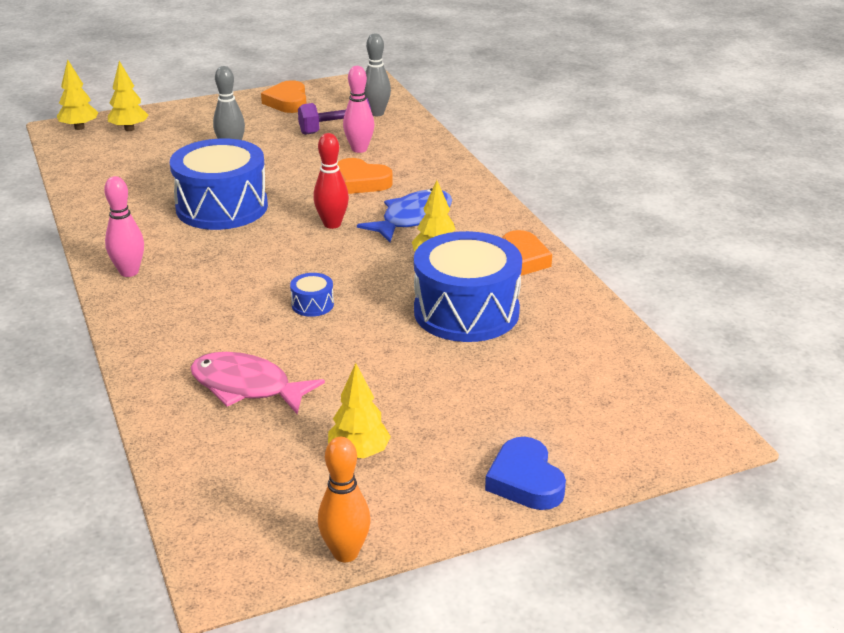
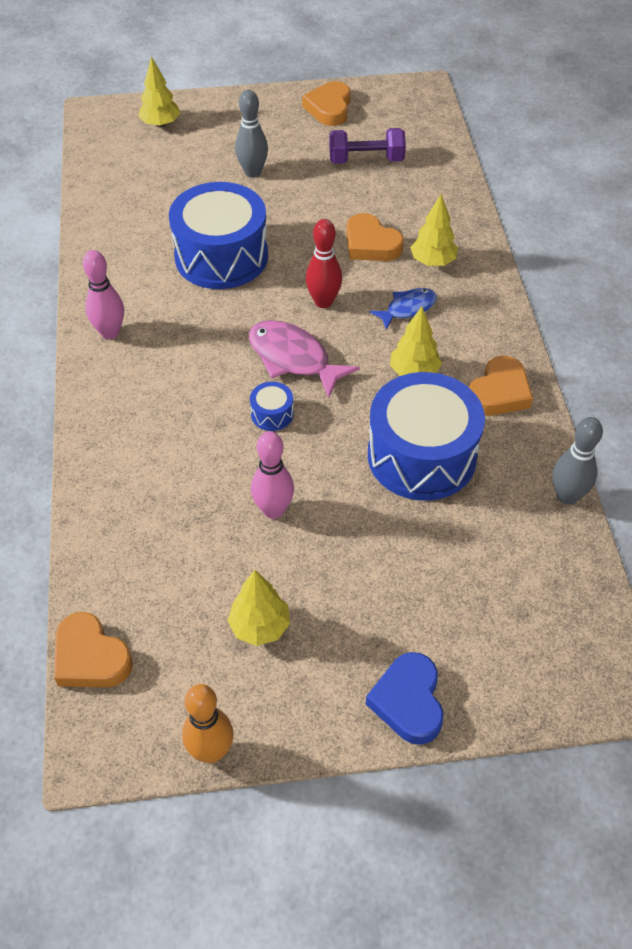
camera: 15 degrees right, 20 degrees up
(79, 128) = (113, 114): yellow tree -> yellow tree (432, 262)
(193, 506) = (90, 657): none -> orange heart
(247, 387) = (179, 514): pink fish -> pink fish (293, 358)
(359, 149) = (383, 194): pink bowling pin -> pink bowling pin (273, 510)
(376, 113) = (417, 141): grey bowling pin -> grey bowling pin (567, 496)
(412, 218) = (407, 309): blue fish -> blue fish, size x0.62

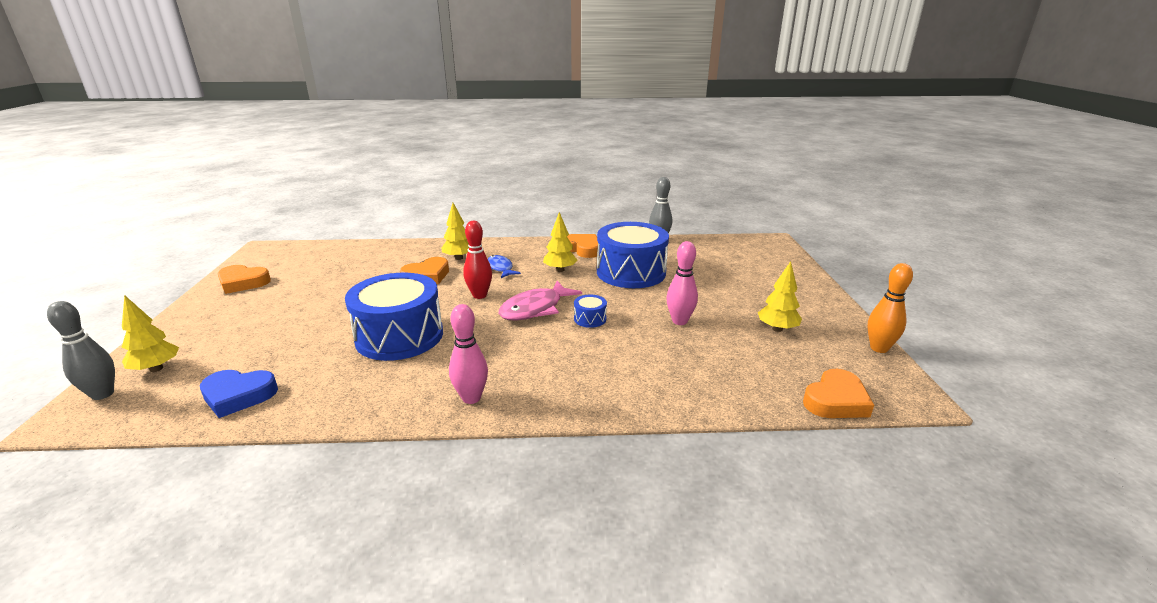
camera: 85 degrees left, 25 degrees down
(253, 172) = (295, 319): grey bowling pin -> grey bowling pin (102, 394)
(366, 160) = (328, 272): purple dumbbell -> none
(408, 701) = (807, 287): blue heart -> blue heart (238, 396)

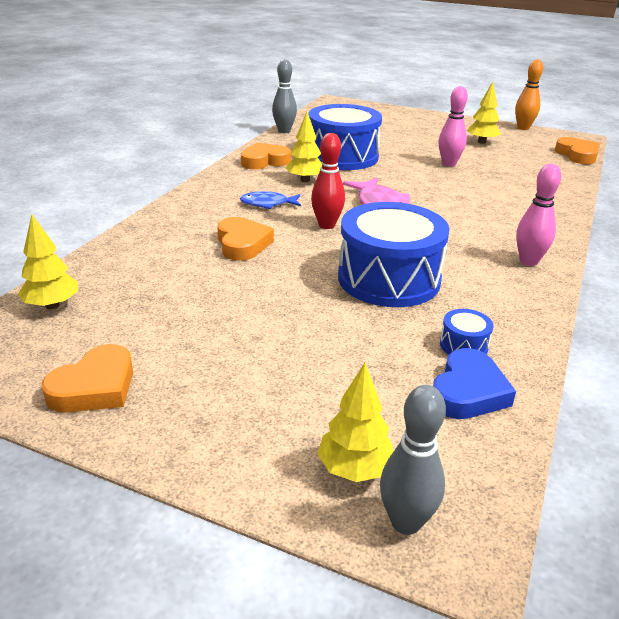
camera: 65 degrees left, 5 degrees up
(459, 258) = (210, 219): yellow tree -> yellow tree (52, 305)
(590, 319) = (420, 191): blue drum -> blue drum (463, 345)

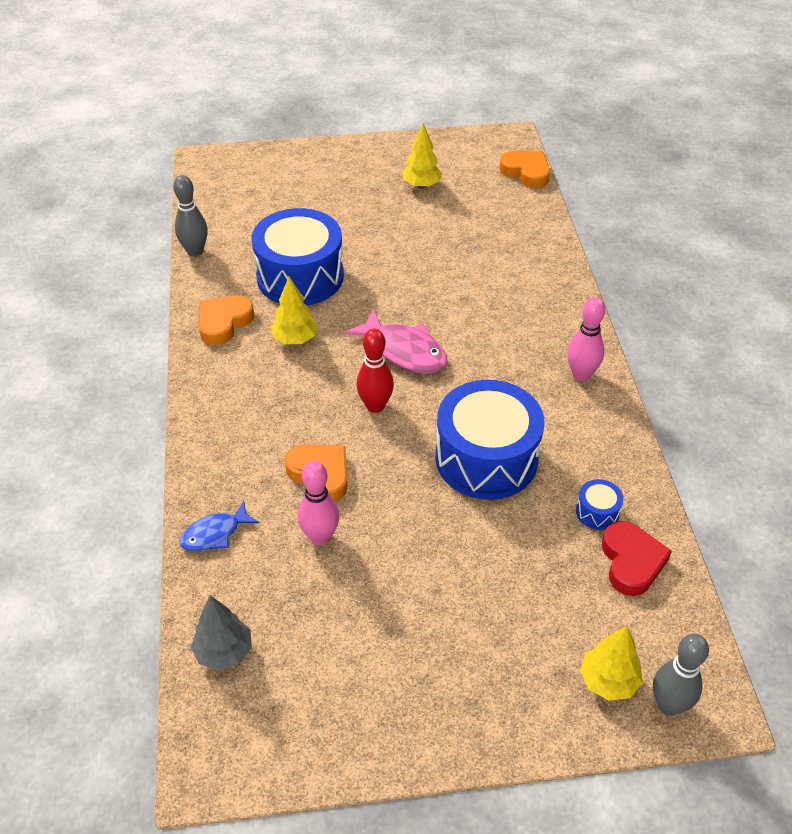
camera: 30 degrees left, 15 degrees up
(52, 305) = (224, 652): yellow tree -> grey tree
(94, 387) = (359, 719): orange heart -> none
(268, 204) = (291, 399): blue fish -> blue fish (215, 533)
(449, 164) = (416, 243): pink bowling pin -> pink bowling pin (320, 537)
(468, 391) = (631, 562): blue heart -> red heart
(523, 128) = (445, 138): orange bowling pin -> none

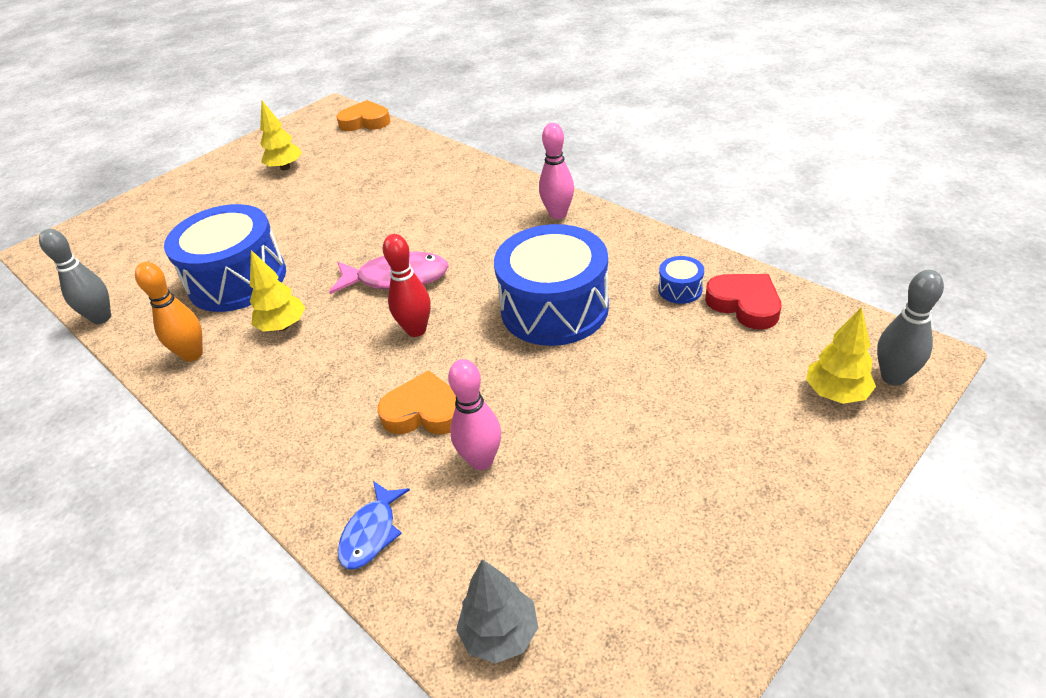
camera: 35 degrees left, 5 degrees down
(224, 322) = (192, 355): orange heart -> orange bowling pin

